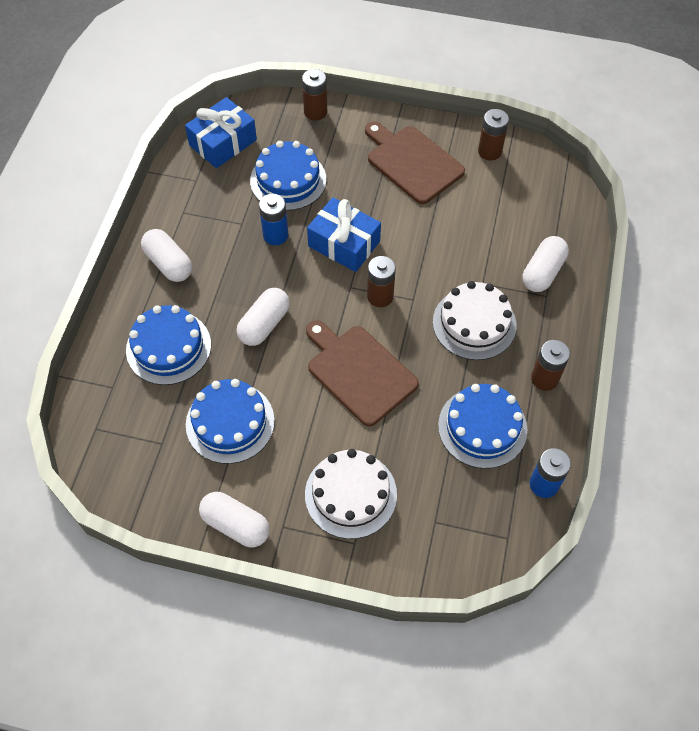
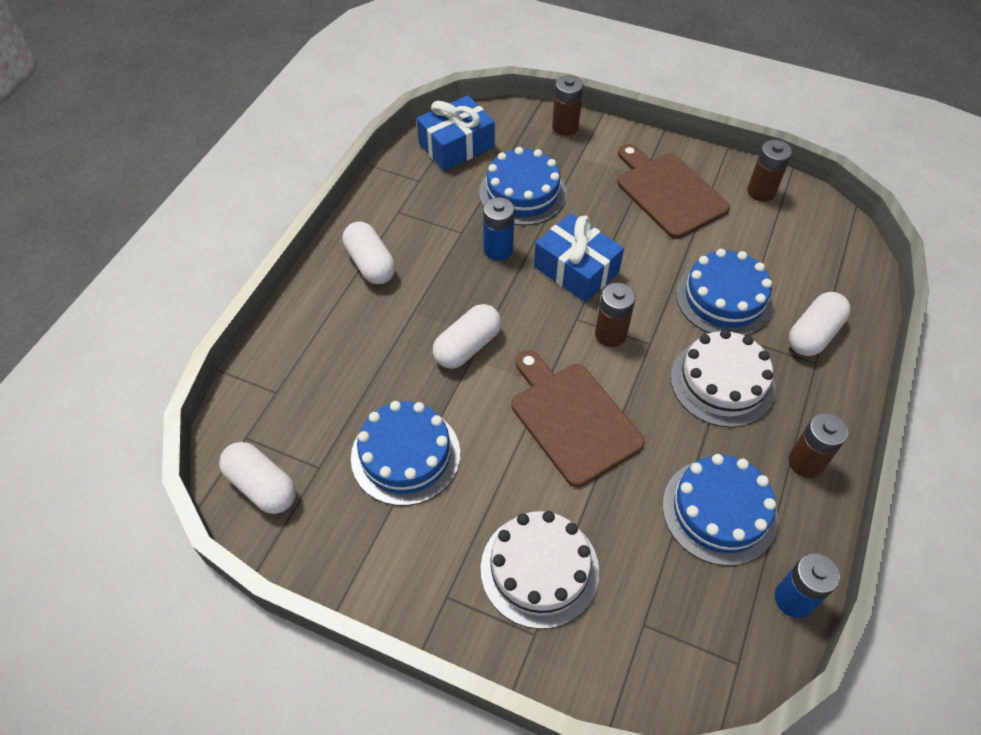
camera: 10 degrees right, 5 degrees down
(168, 347) = (351, 356): blue cake -> blue cake (724, 298)
(235, 525) = (388, 584): white capsule -> white capsule (262, 486)

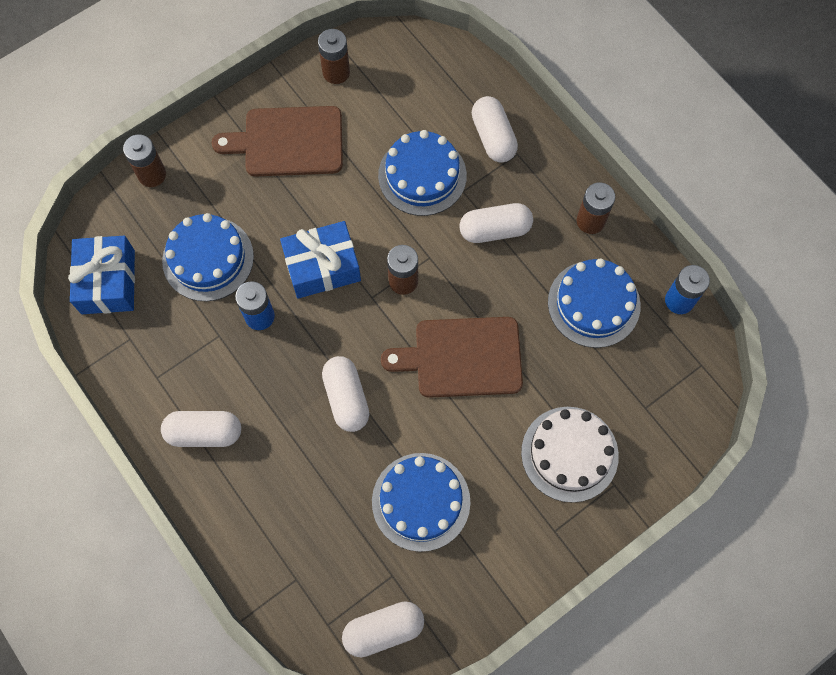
camera: 60 degrees left, 15 degrees up
(722, 382) = (495, 230): white cake -> white capsule

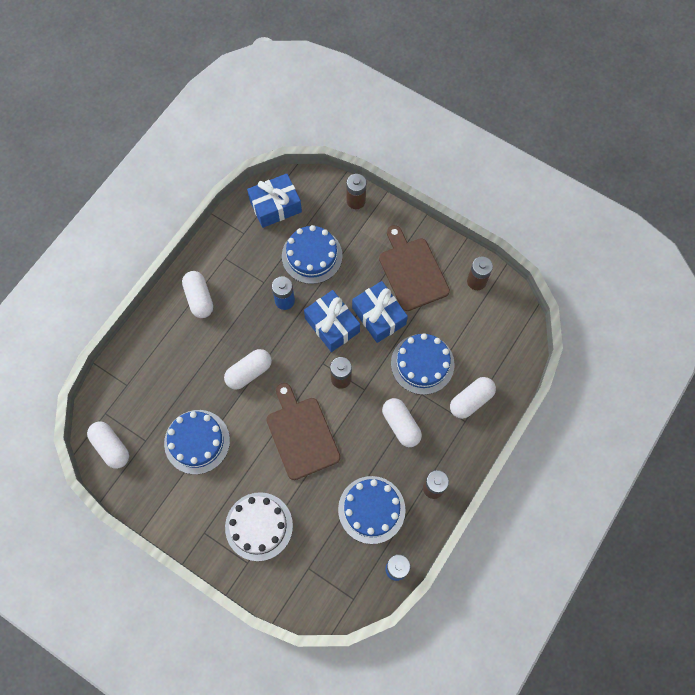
camera: 70 degrees right, 0 degrees up
(334, 204) = (379, 316): none -> blue gift

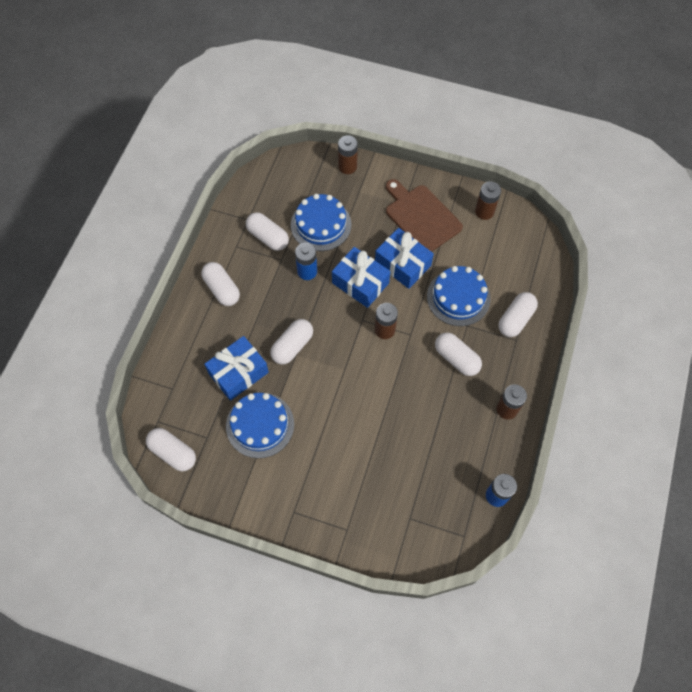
camera: 15 degrees left, 5 degrees down
(257, 256) = (268, 237): none -> white capsule
(259, 526) = (347, 490): white cake -> none
(275, 206) = (271, 188): blue gift -> blue gift (238, 373)
(301, 434) = (362, 392): brown cutting board -> none
(371, 509) = (454, 445): blue cake -> none

